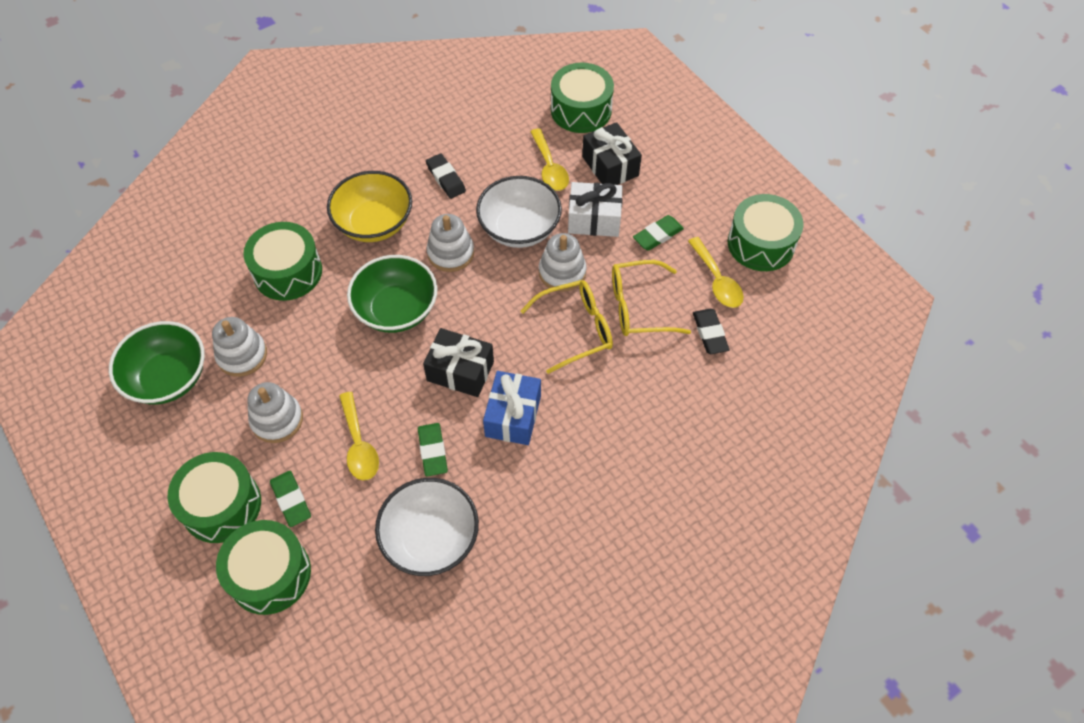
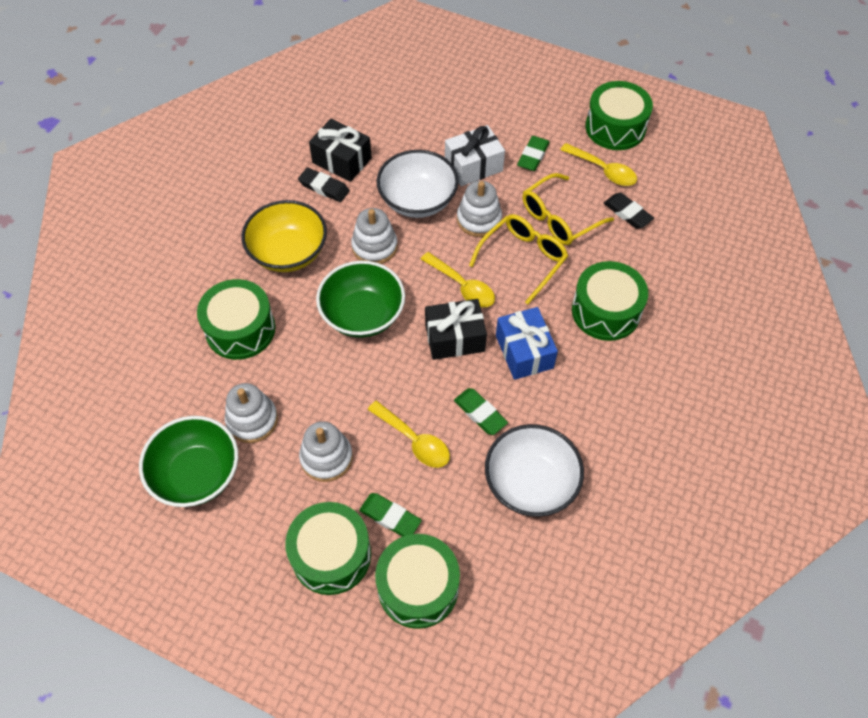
camera: 30 degrees left, 0 degrees up
(549, 168) = (406, 140): yellow spoon -> yellow spoon (462, 286)
(581, 110) = (397, 83): green drum -> green drum (606, 311)
(610, 166) = (455, 118): black gift -> black gift (342, 160)

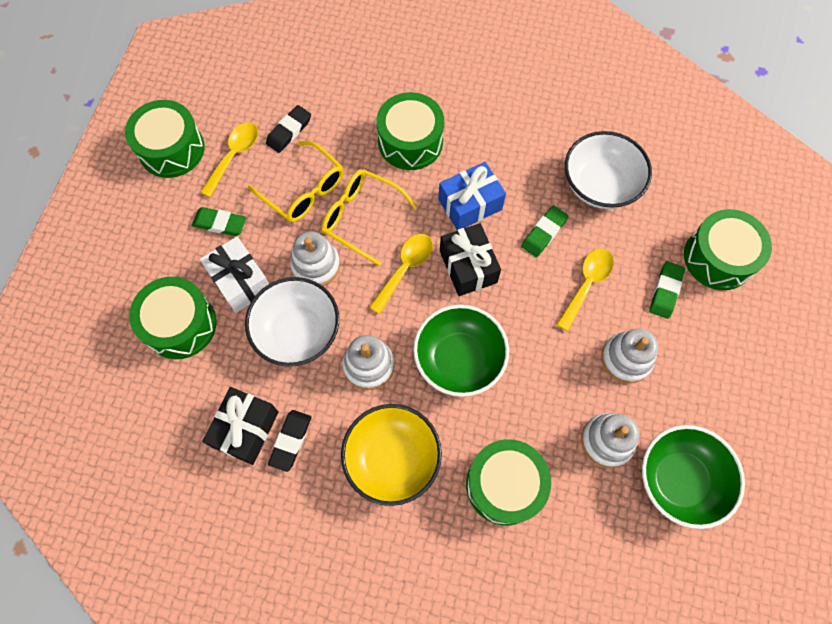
camera: 100 degrees left, 10 degrees up
(331, 555) = (715, 333): green drum -> green drum (180, 324)

